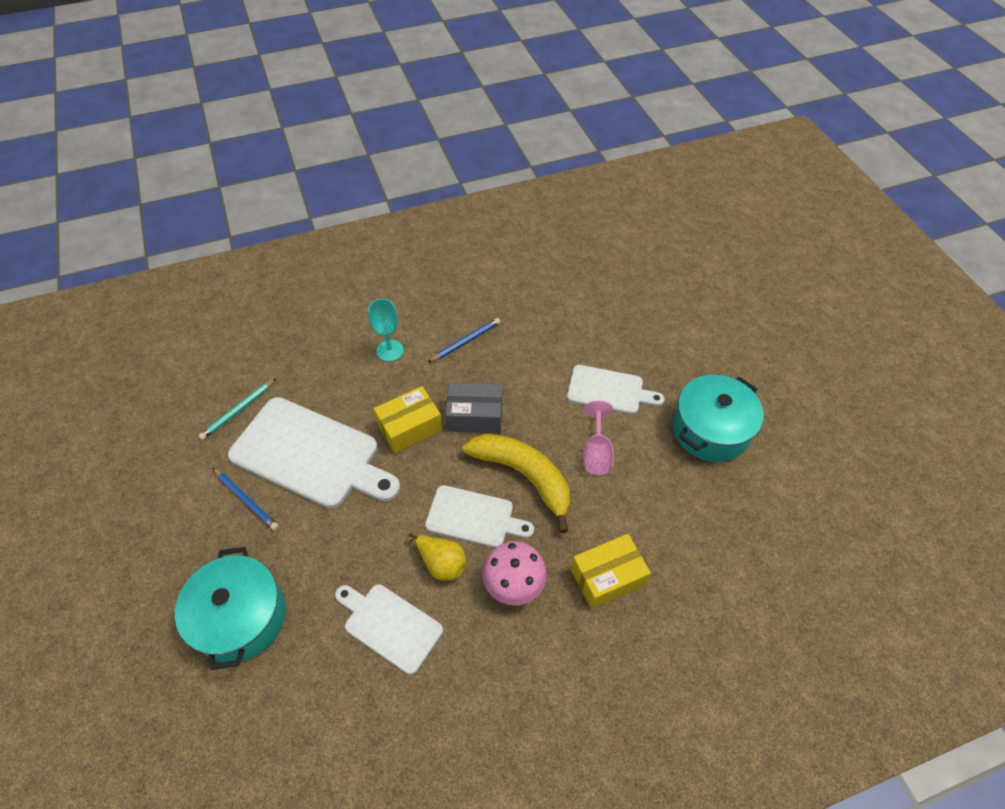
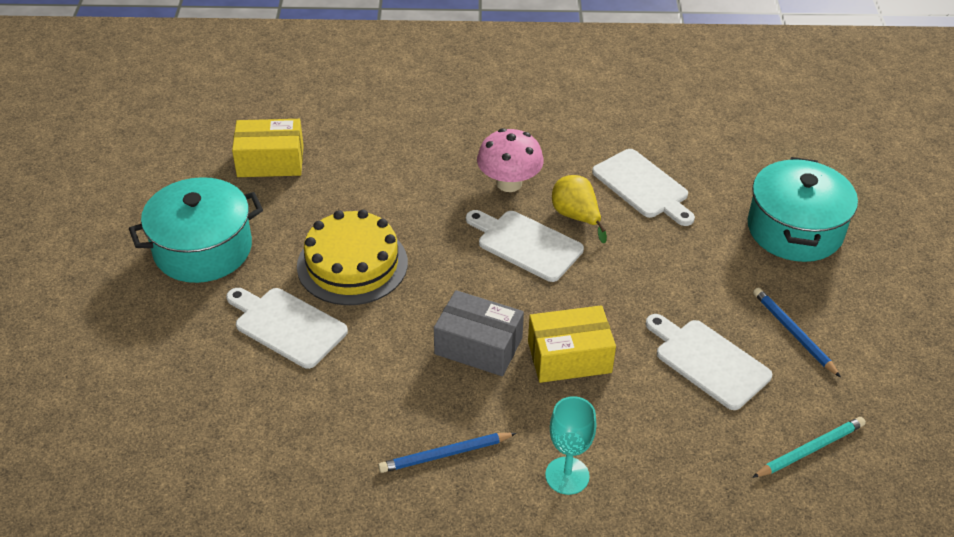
camera: 160 degrees left, 10 degrees down
(310, 454) = (708, 361): white cutting board -> white cutting board, size x0.58
(524, 476) = (450, 266): yellow banana -> none
(596, 453) = (352, 264): pink goblet -> yellow cake
(607, 577) = (414, 164): yellow box -> yellow box (270, 161)

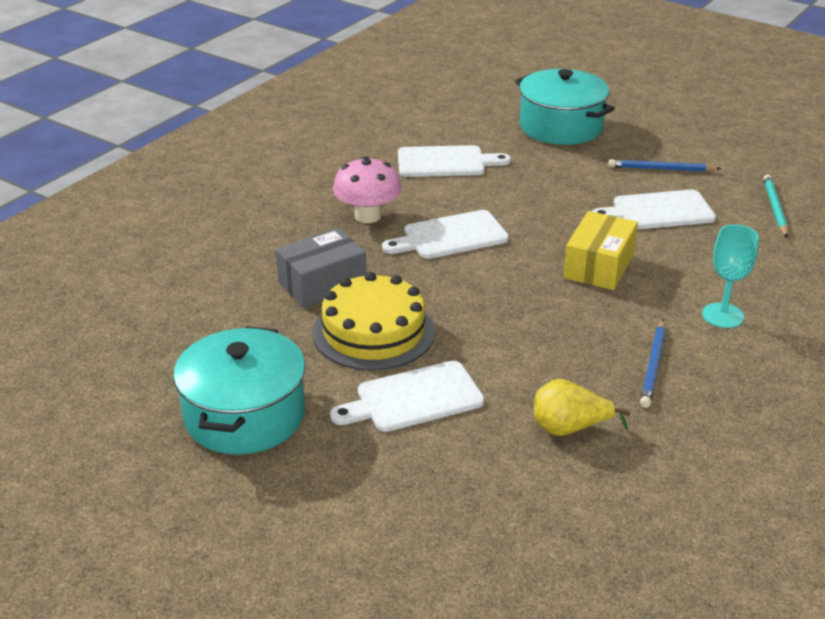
camera: 55 degrees left, 10 degrees down
(270, 161) = (168, 328): yellow box -> none
(478, 346) = (545, 303): grey box -> grey box (322, 284)
(576, 217) = (445, 202): yellow pear -> yellow pear (569, 428)

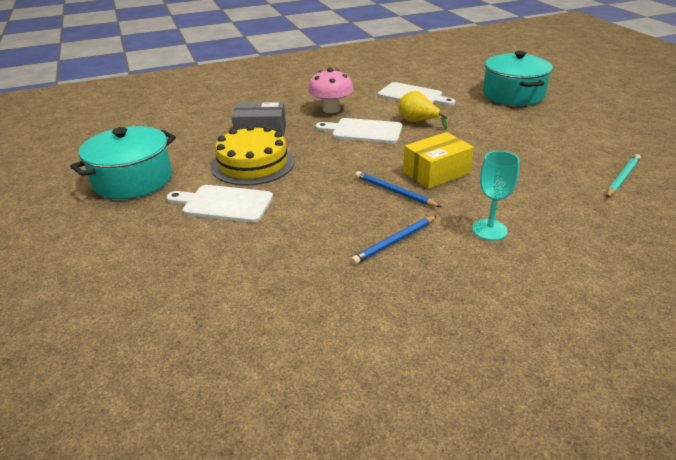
camera: 35 degrees right, 0 degrees up
(569, 428) = (287, 256): yellow pear -> yellow pear (417, 122)
(658, 211) = (522, 155): white cutting board -> none
(661, 169) = (557, 133): blue pencil -> blue pencil (394, 192)

